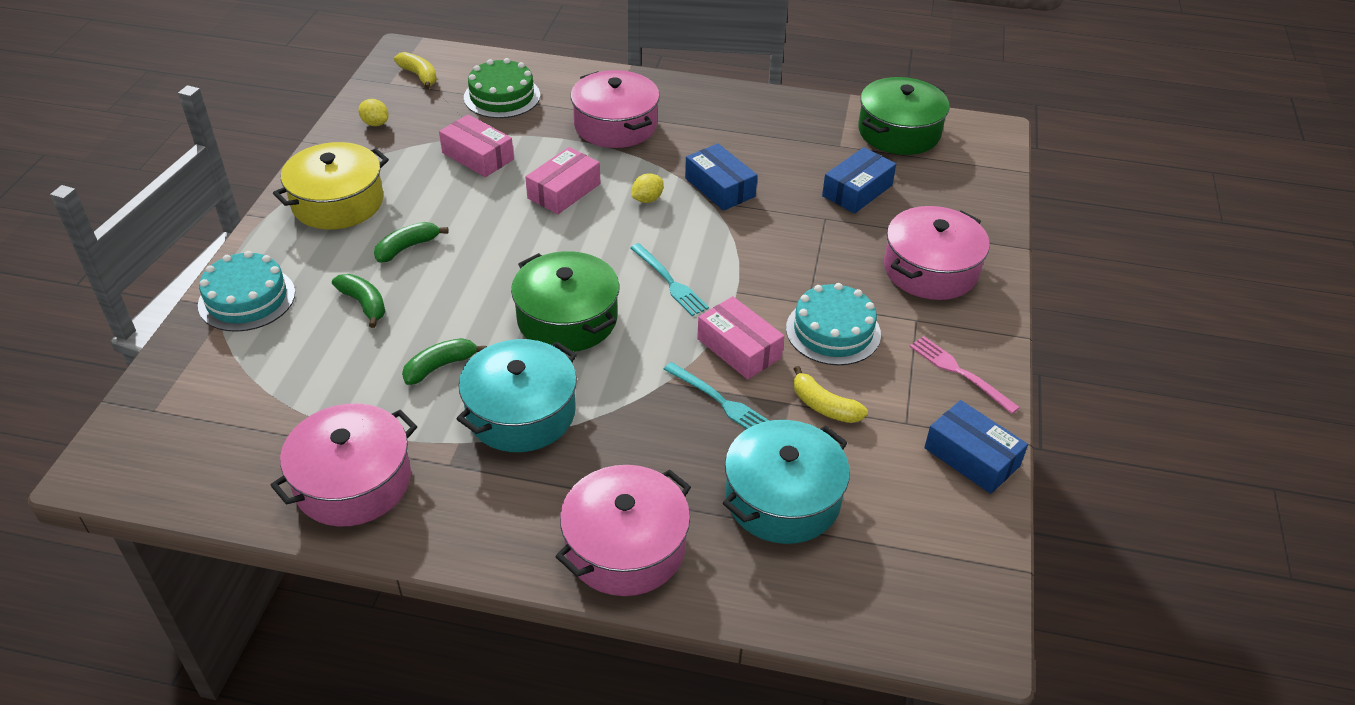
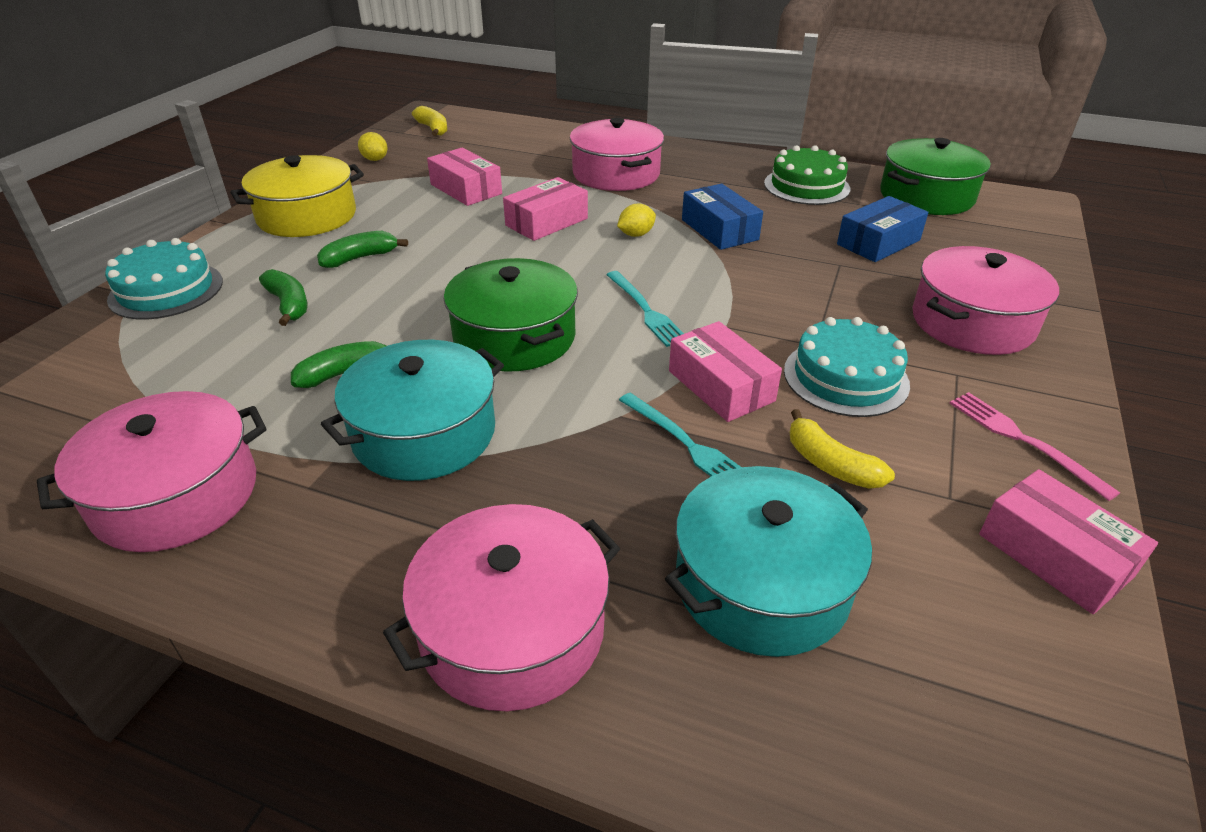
camera: 10 degrees right, 5 degrees down
(502, 96) = (507, 147): green cake -> green cake (806, 186)
(971, 457) = (1054, 555): blue box -> pink box

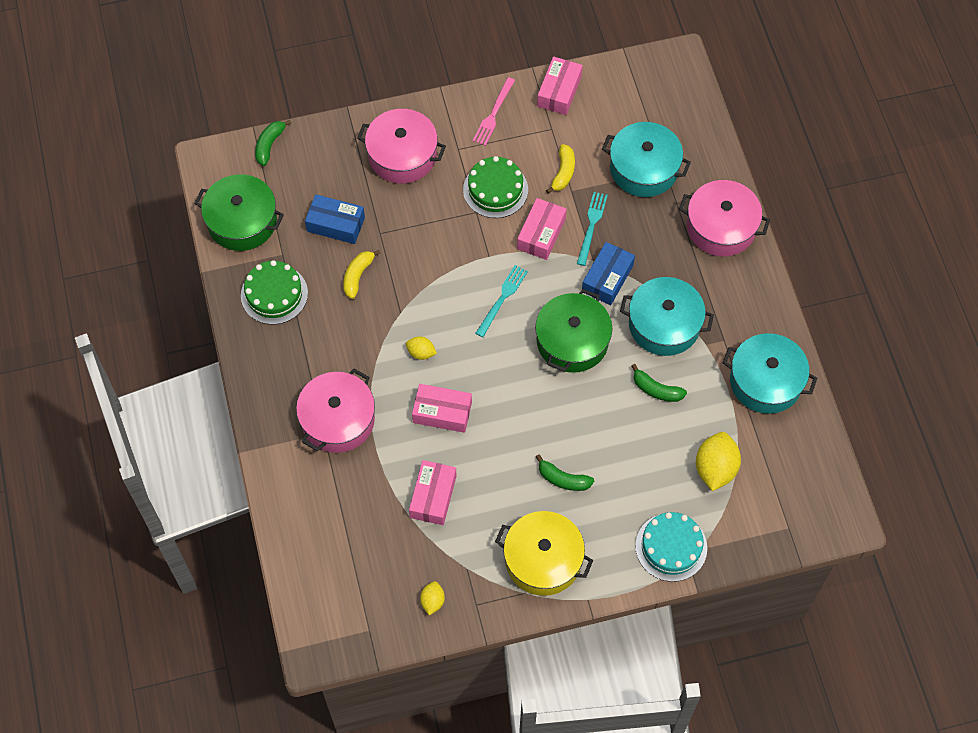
camera: 125 degrees left, 25 degrees up
(171, 368) = (715, 468): none -> yellow lemon
(176, 495) = (765, 381): pink pot -> turquoise pot
(289, 305) = (631, 469): green banana -> green banana (269, 145)
(433, 129) = (345, 612): yellow banana -> yellow banana (357, 276)
(719, 230) = (380, 312): blue box -> blue box (607, 278)
(845, 377) = (495, 189): turquoise cake -> green cake

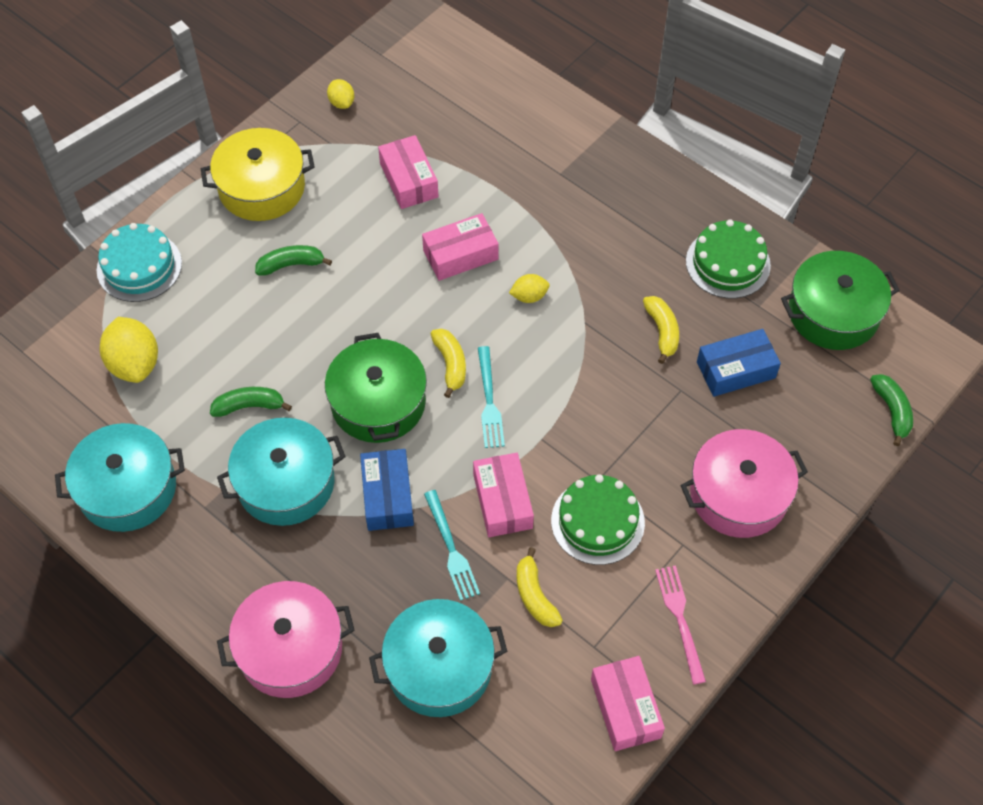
camera: 145 degrees right, 5 degrees down
(338, 420) = (556, 191): pink pot -> none
(508, 338) = (450, 364): none -> yellow banana

